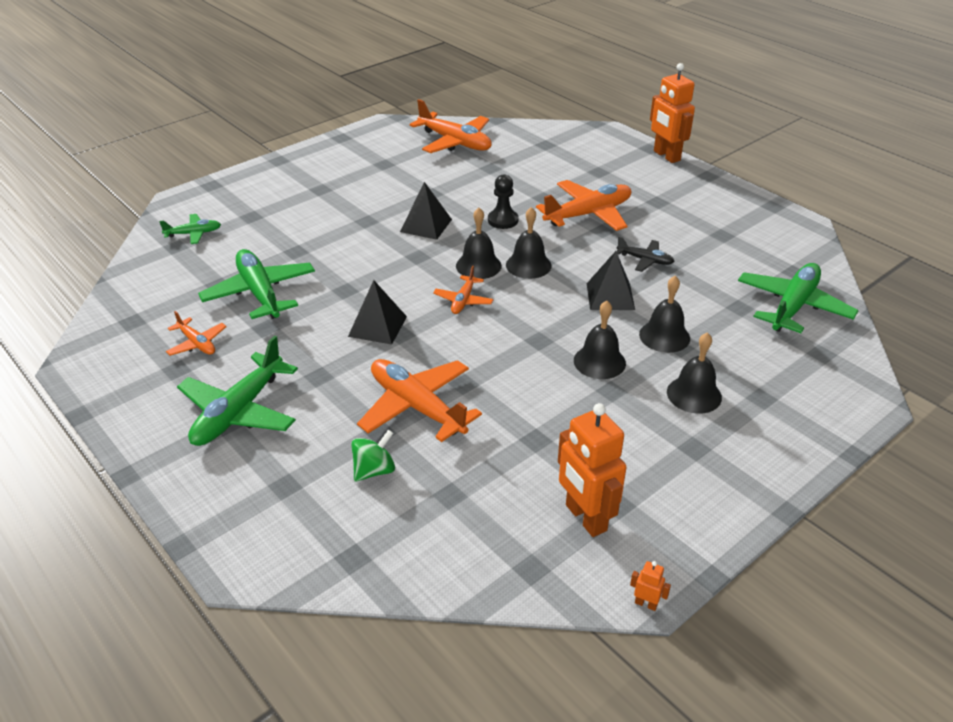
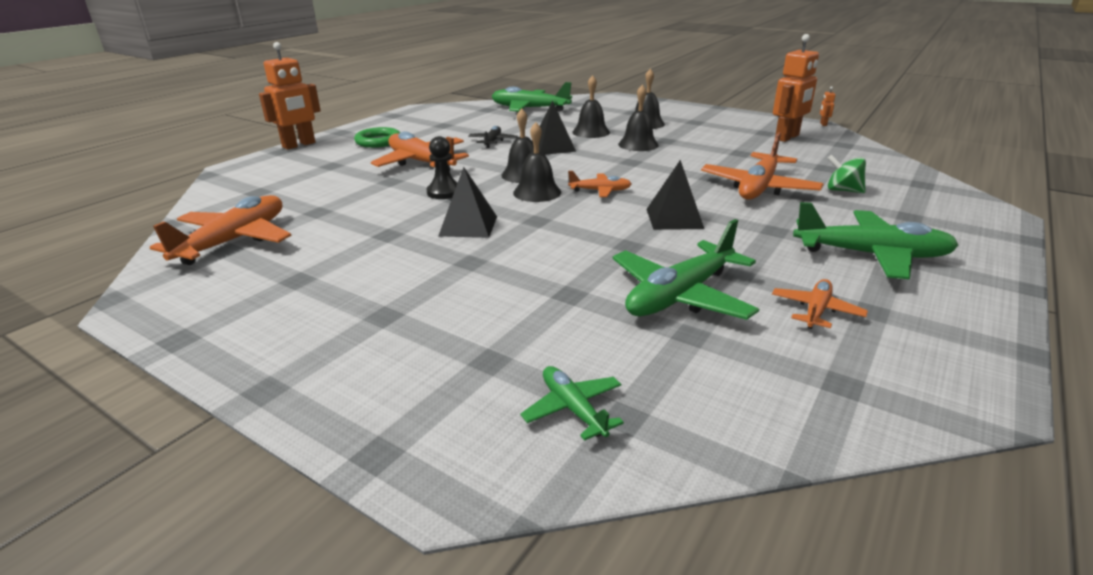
camera: 105 degrees left, 10 degrees down
(666, 194) = (378, 141): none -> green ring

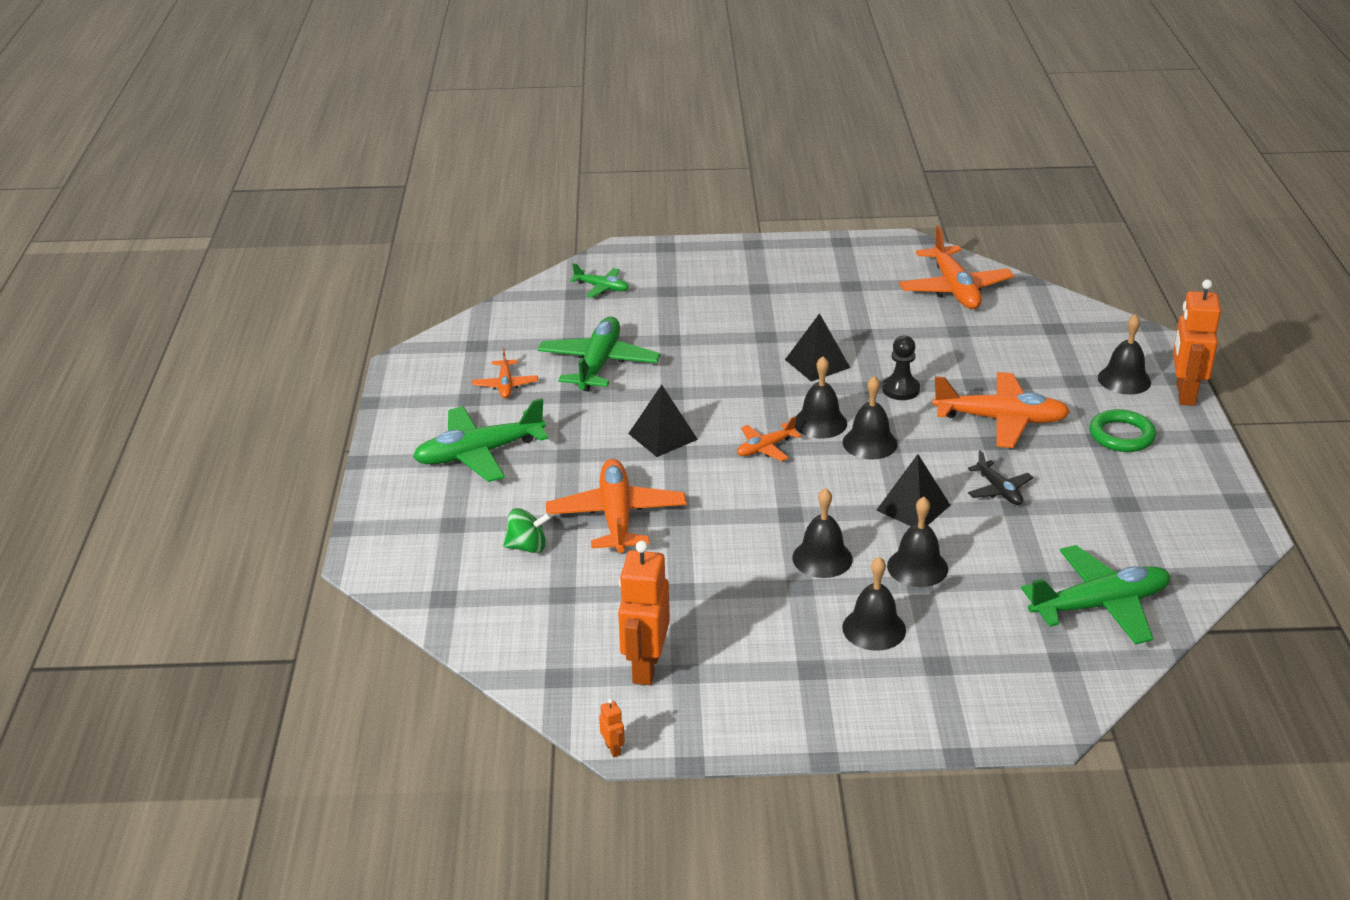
camera: 145 degrees right, 5 degrees up
(306, 158) = (1124, 380): none -> black bell

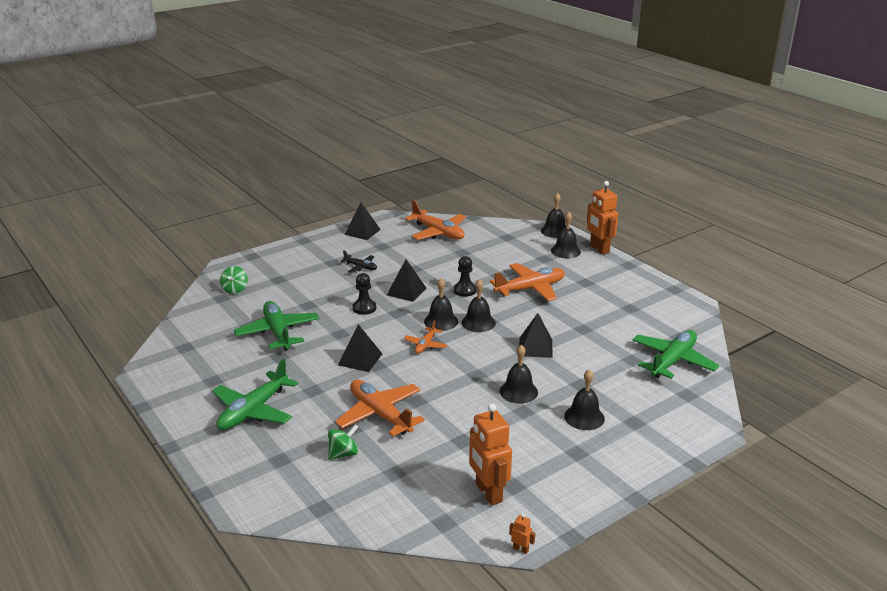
camera: 35 degrees left, 5 degrees down
(505, 385) = (229, 364): orange plane -> none
(602, 288) = (235, 289): green plane -> green spinning top
(737, 368) = (364, 308): none -> black pawn
(845, 255) = (362, 232): none -> black pyramid
(917, 567) = (570, 376): black bell -> black bell (554, 231)
(999, 490) = (567, 323): black plane -> black plane (360, 267)
(1121, 435) = (593, 277): green ring -> none

